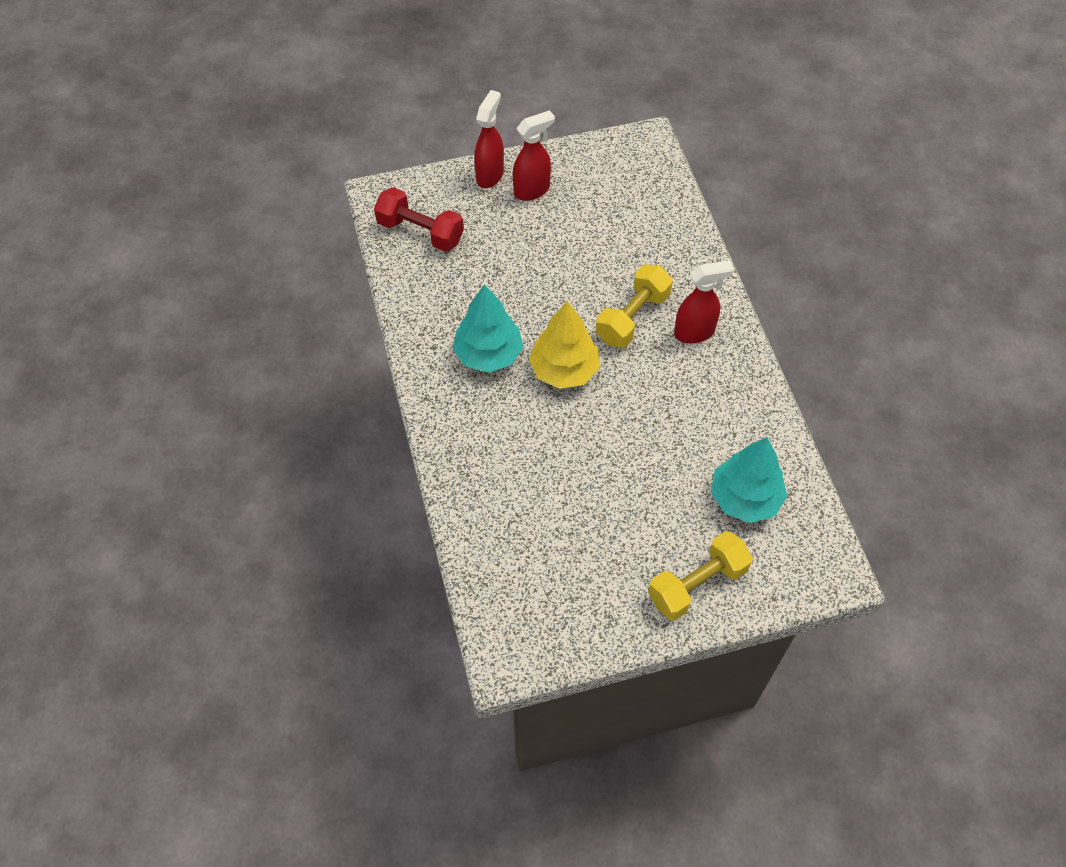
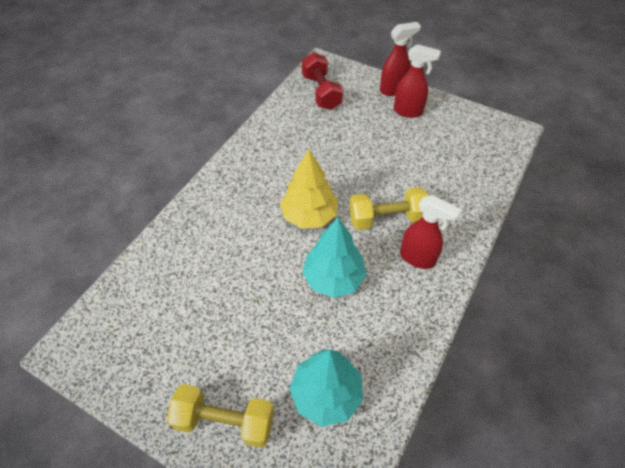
camera: 45 degrees right, 5 degrees down
(488, 354) = (278, 175): turquoise tree -> turquoise tree (333, 278)

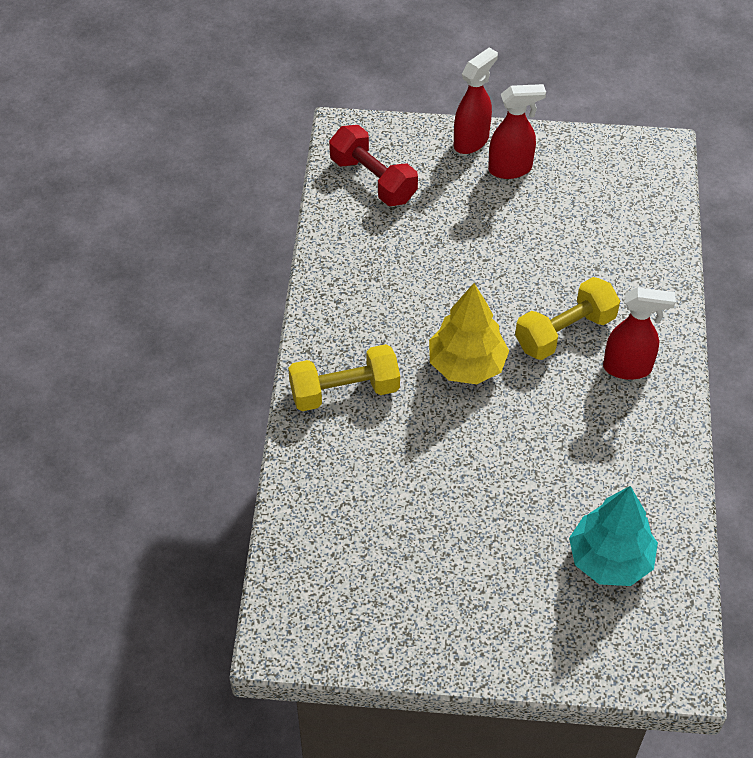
camera: 25 degrees left, 0 degrees up
(225, 421) = (518, 632): yellow dumbbell -> yellow dumbbell (344, 391)
(333, 278) = (543, 431): turquoise tree -> none

